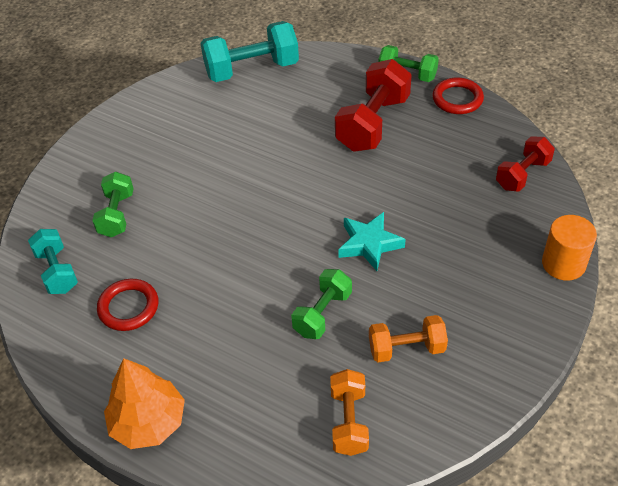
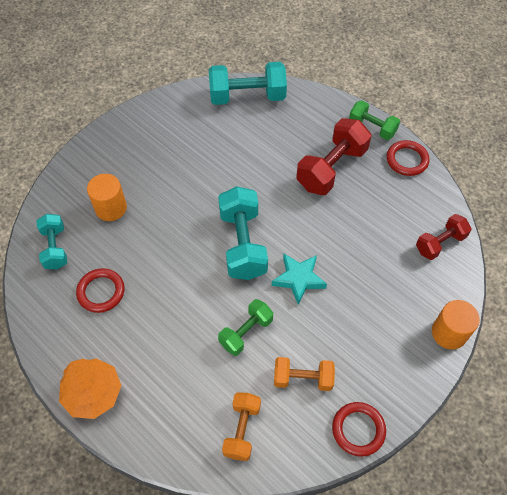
camera: 10 degrees right, 10 degrees up
(117, 215) = (111, 208): green dumbbell -> orange cylinder
(290, 221) = (242, 244): none -> turquoise dumbbell
(490, 389) = (358, 429): none -> red ring

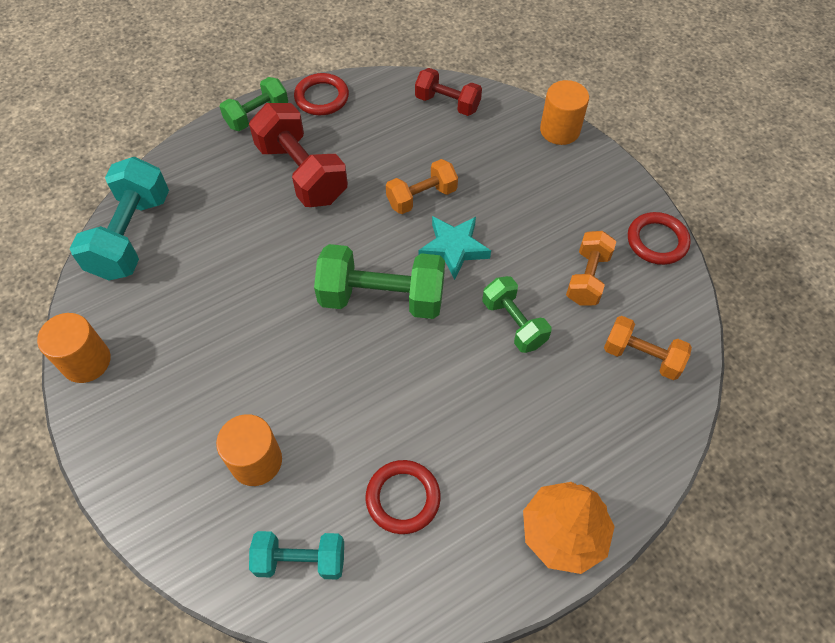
camera: 75 degrees left, 0 degrees up
(156, 107) = (86, 361): none -> orange cylinder
(242, 244) = (382, 298): turquoise dumbbell -> green dumbbell
(338, 247) = (421, 197): none -> orange dumbbell
(440, 243) = (447, 103): red dumbbell -> red dumbbell turned 45 degrees counterclockwise

